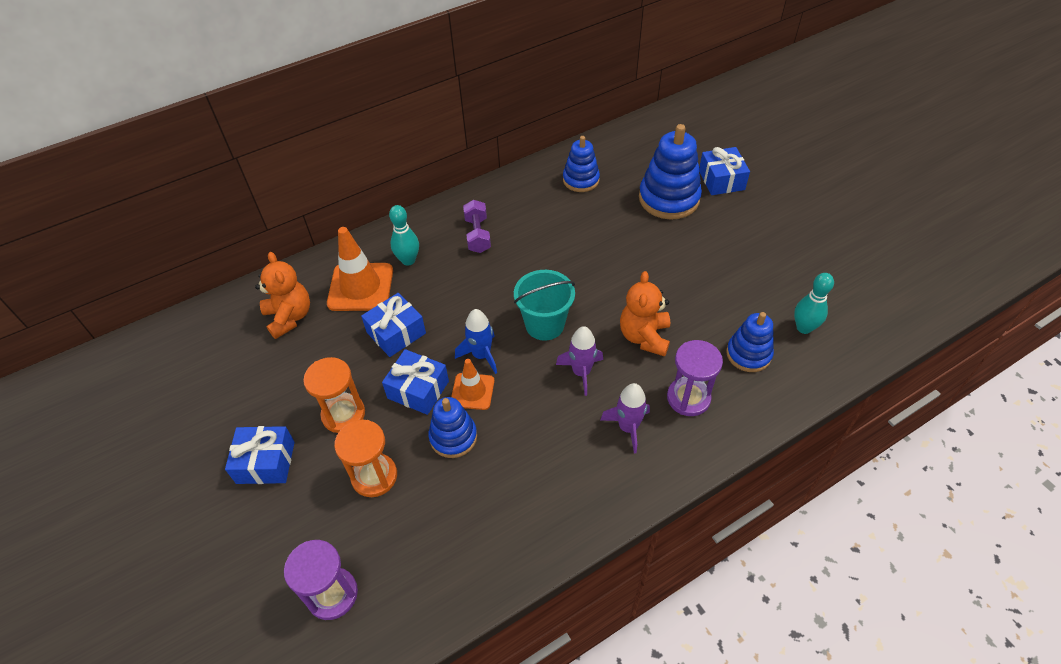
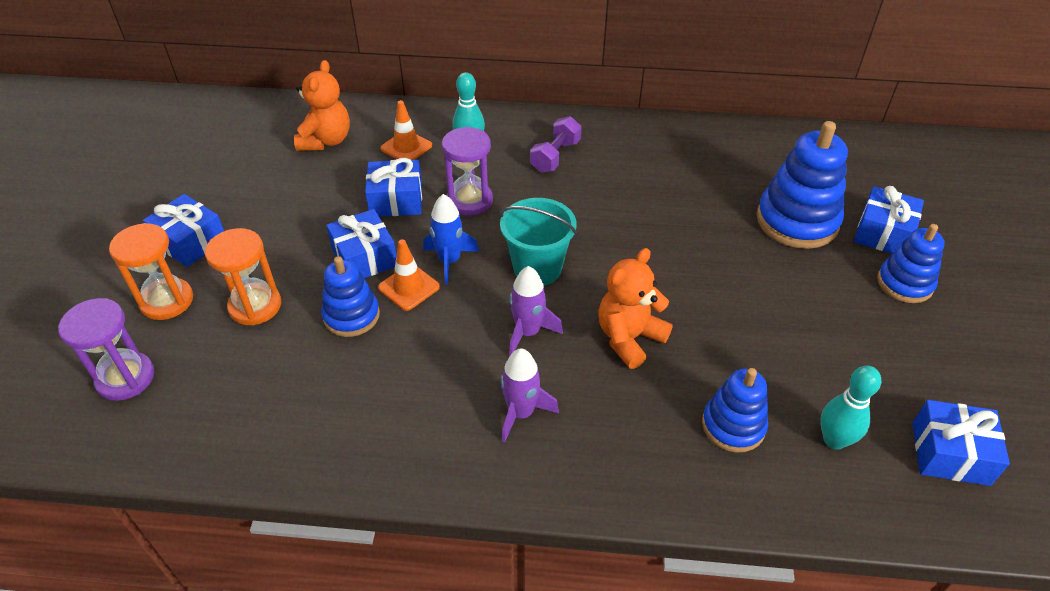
camera: 35 degrees right, 5 degrees down
(343, 414) = (285, 241): orange hourglass -> orange hourglass (167, 301)
(360, 287) = (406, 147): orange traffic cone -> orange traffic cone, size x0.59
(581, 180) = (713, 157): blue stacking toy -> blue stacking toy (904, 283)
(688, 398) = (616, 426): purple hourglass -> purple hourglass (470, 200)
(861, 298) = (950, 453): none -> blue gift

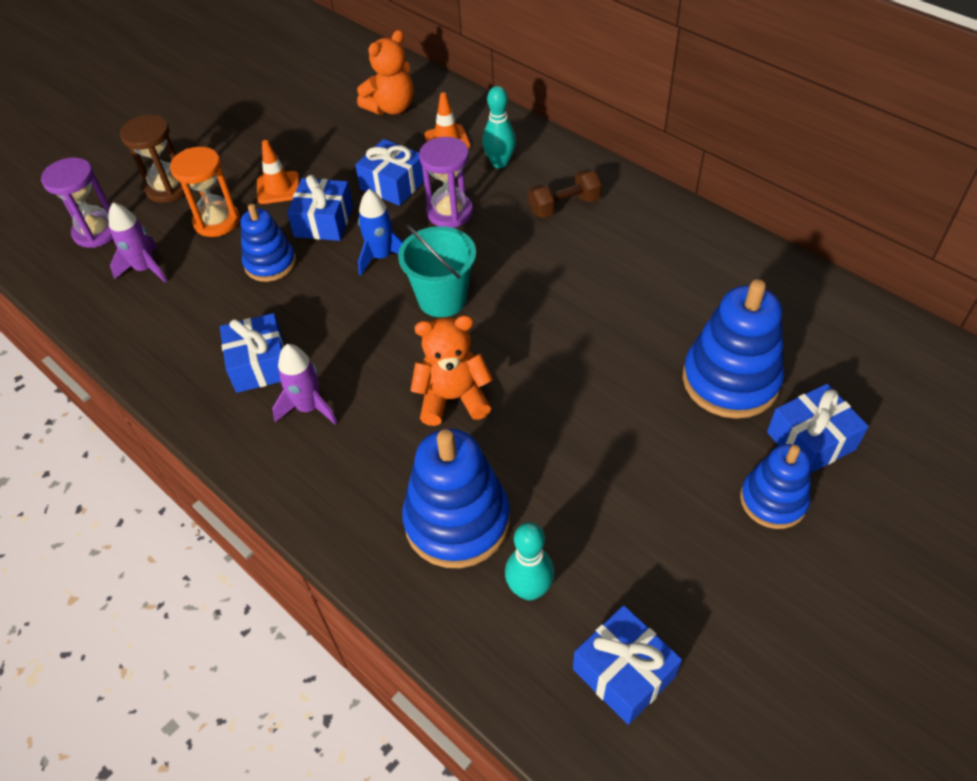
camera: 40 degrees right, 5 degrees up
(167, 301) = (168, 188): orange hourglass -> brown hourglass
(190, 242) = (222, 150): blue gift -> blue gift (259, 364)
(409, 287) = (331, 262): orange traffic cone -> orange traffic cone (278, 188)
(528, 332) = (379, 348): purple rocket -> purple rocket (145, 269)
(555, 156) = (564, 206): purple dumbbell -> brown dumbbell
(733, 426) = (457, 521): blue stacking toy -> blue stacking toy, size x1.61

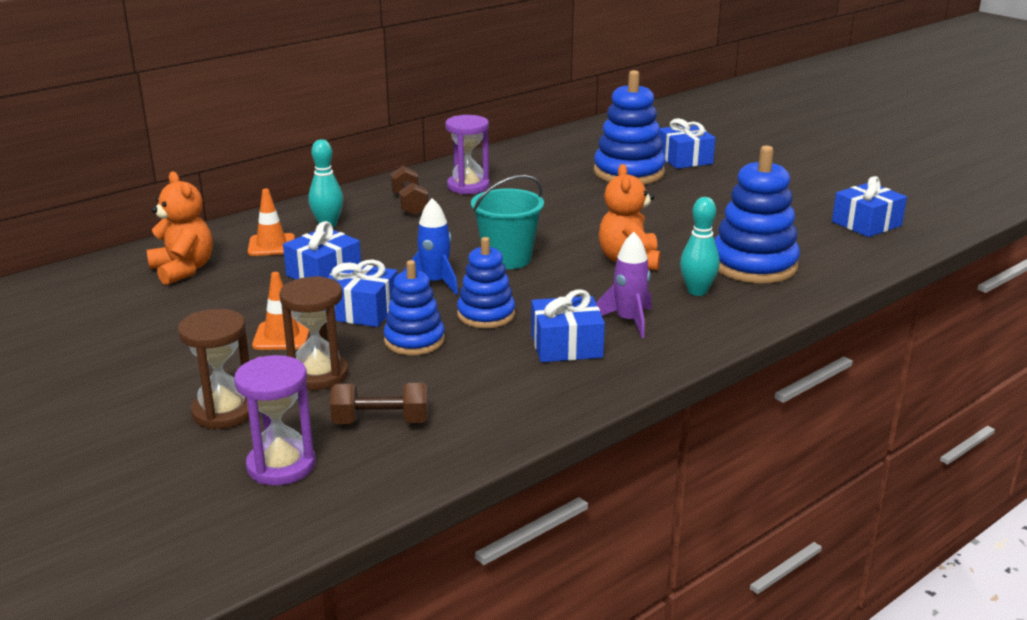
camera: 85 degrees left, 25 degrees down
(145, 269) = (381, 422): purple rocket -> brown dumbbell
(217, 221) = (318, 375): orange hourglass -> brown hourglass
(449, 212) = (387, 250): purple hourglass -> purple hourglass (468, 186)
(529, 589) = (810, 245): turquoise bowling pin -> turquoise bowling pin (697, 291)
(773, 500) = (732, 173): blue stacking toy -> blue stacking toy (486, 315)

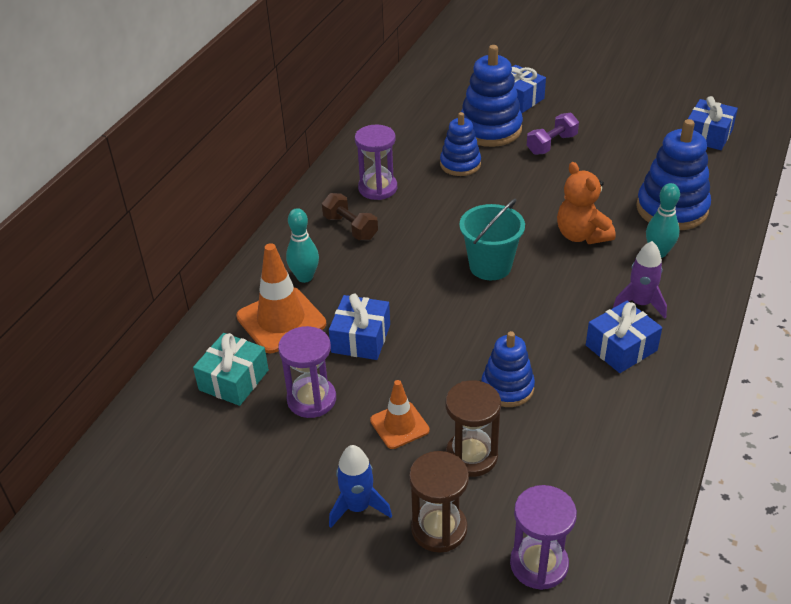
camera: 25 degrees left, 15 degrees up
(183, 270) = (234, 380): orange teddy bear -> turquoise gift
(229, 299) = (311, 399): none -> purple hourglass
(271, 245) = (281, 320): orange traffic cone -> orange traffic cone, size x1.68
(361, 311) = (434, 370): blue gift -> none
(381, 422) = (566, 485): brown dumbbell -> none
(435, 283) = (461, 315): blue rocket -> blue rocket (358, 507)
(486, 315) = (533, 337): blue stacking toy -> blue stacking toy (460, 164)
(680, 195) = (551, 144): none -> purple dumbbell

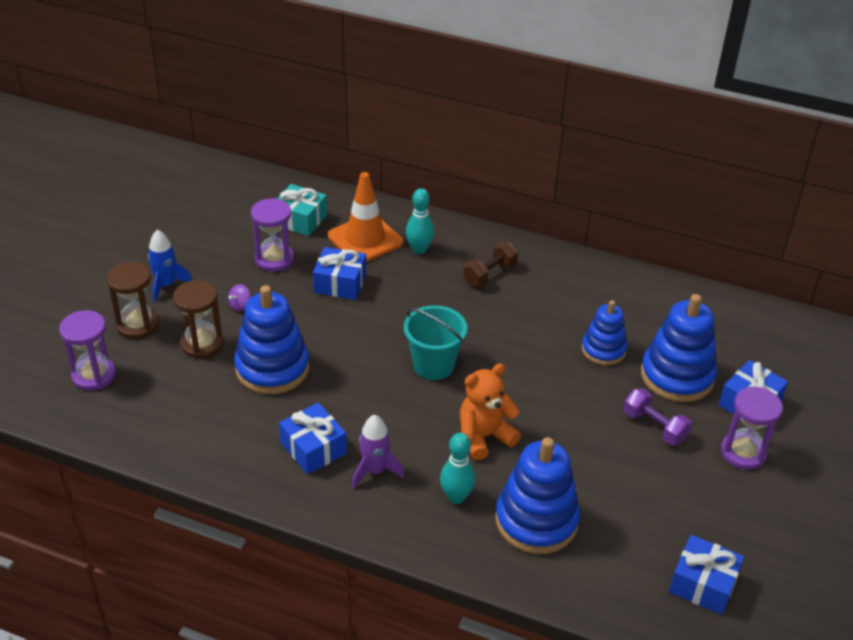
camera: 85 degrees right, 0 degrees up
(377, 188) = (554, 290): purple hourglass -> purple hourglass (743, 453)
(399, 425) = (240, 305): orange traffic cone -> purple spinning top
(507, 388) = (272, 368): blue stacking toy -> blue stacking toy, size x1.61

